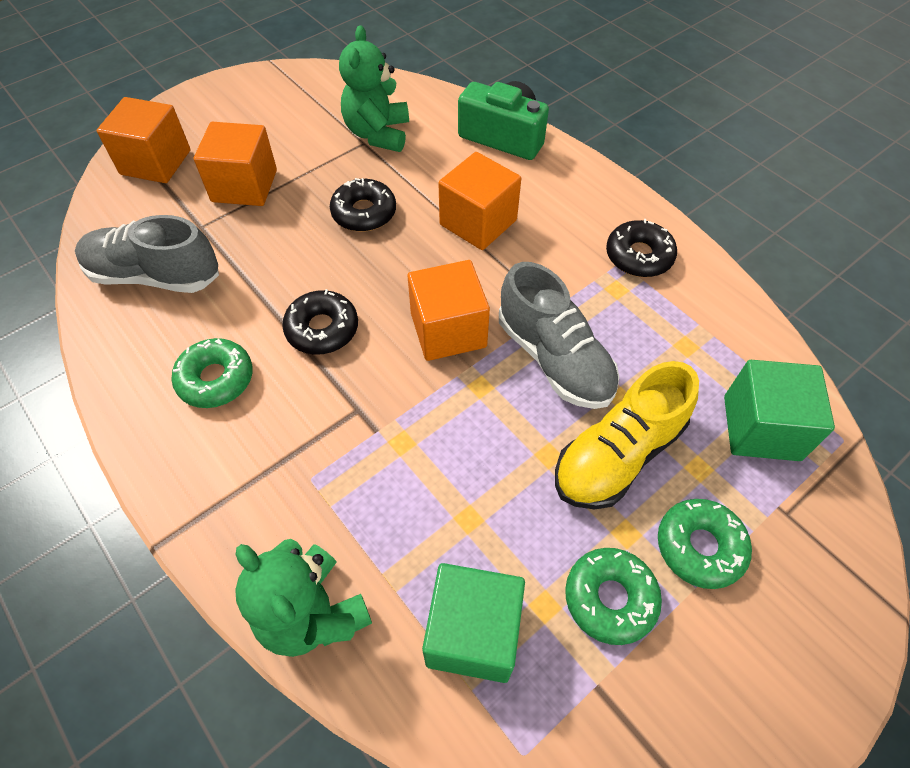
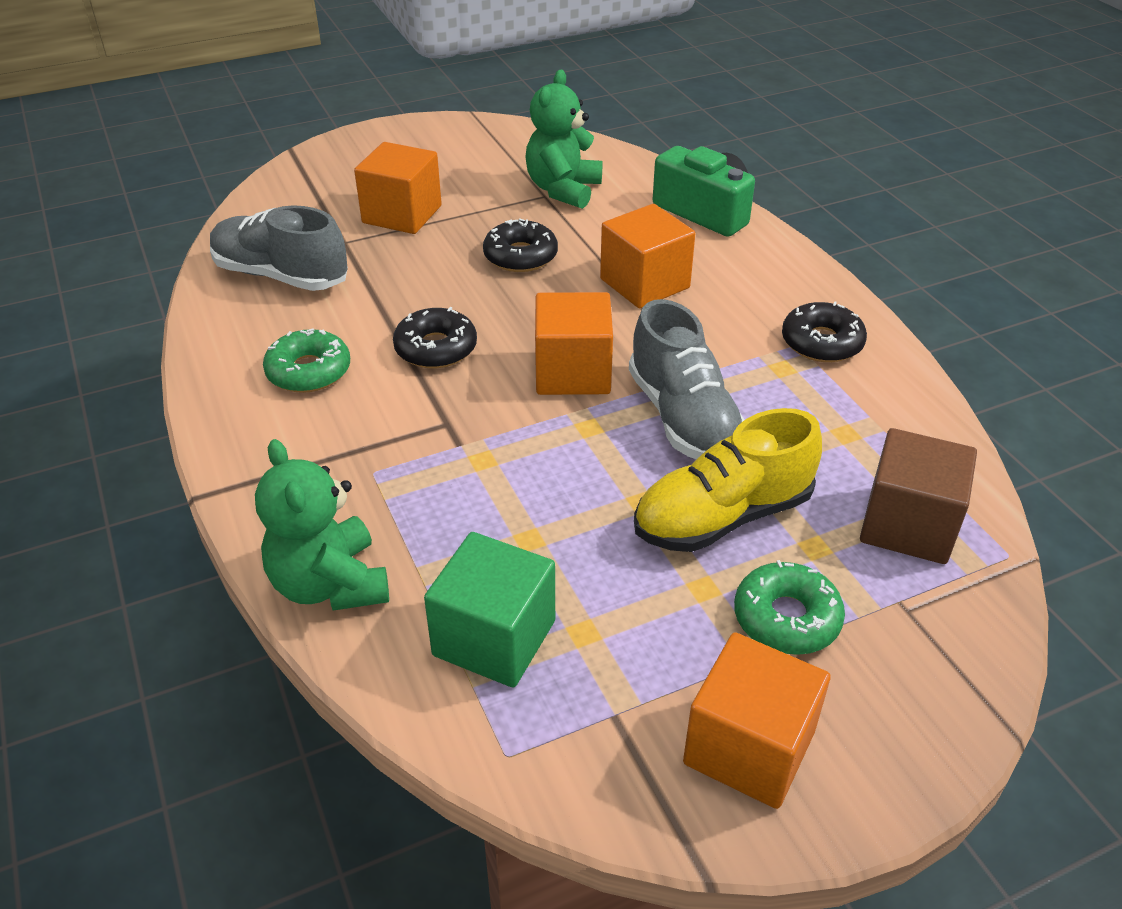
camera: 15 degrees right, 15 degrees down
(156, 162) = (318, 182): orange cube -> orange cube (749, 748)
(610, 598) = (661, 642): green donut -> none
(761, 428) = (908, 525): green cube -> brown cube

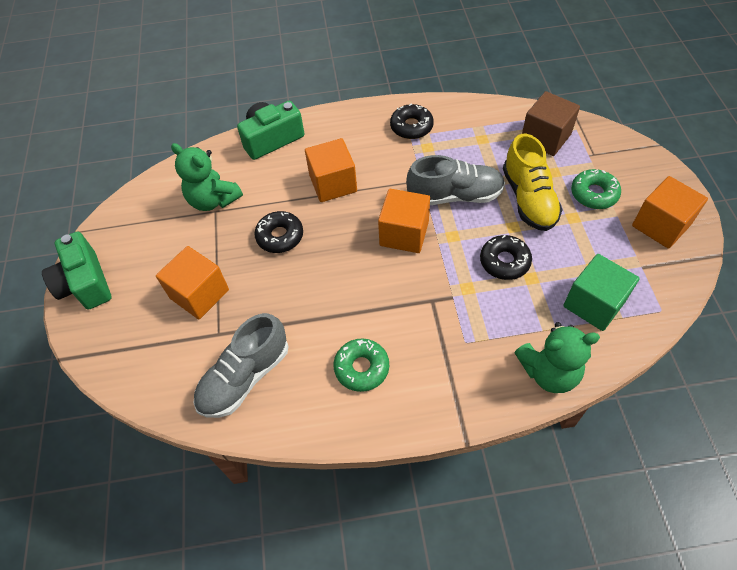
camera: 70 degrees left, 15 degrees up
(397, 136) = (85, 283): none -> green camera
(436, 348) = (360, 295): black donut -> black donut (504, 261)

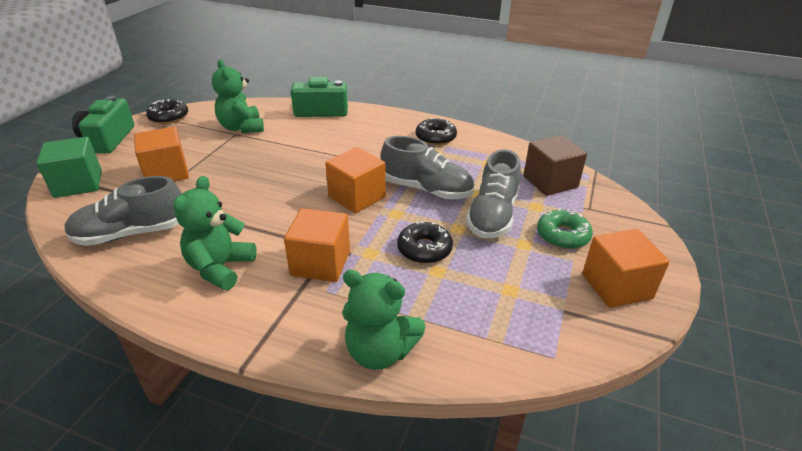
camera: 25 degrees right, 20 degrees down
(280, 236) = (261, 163): black donut -> black donut (169, 117)
(333, 183) = (336, 148): orange cube -> orange cube (320, 263)
(361, 368) = (220, 268): green donut -> green teddy bear
(528, 199) = (492, 215): yellow shoe -> grey shoe
(594, 304) = (482, 318): green cube -> green cube (78, 184)

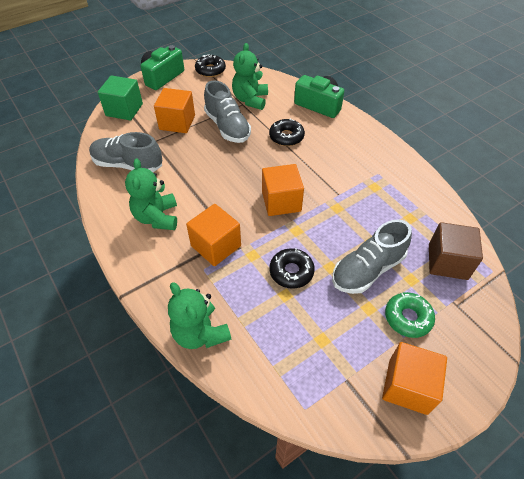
camera: 35 degrees right, 15 degrees up
(220, 268) = (157, 217): green teddy bear -> green teddy bear turned 60 degrees counterclockwise
(426, 189) = (337, 219): grey shoe -> grey shoe (227, 127)
(435, 137) = (388, 171): black donut -> black donut (286, 137)

